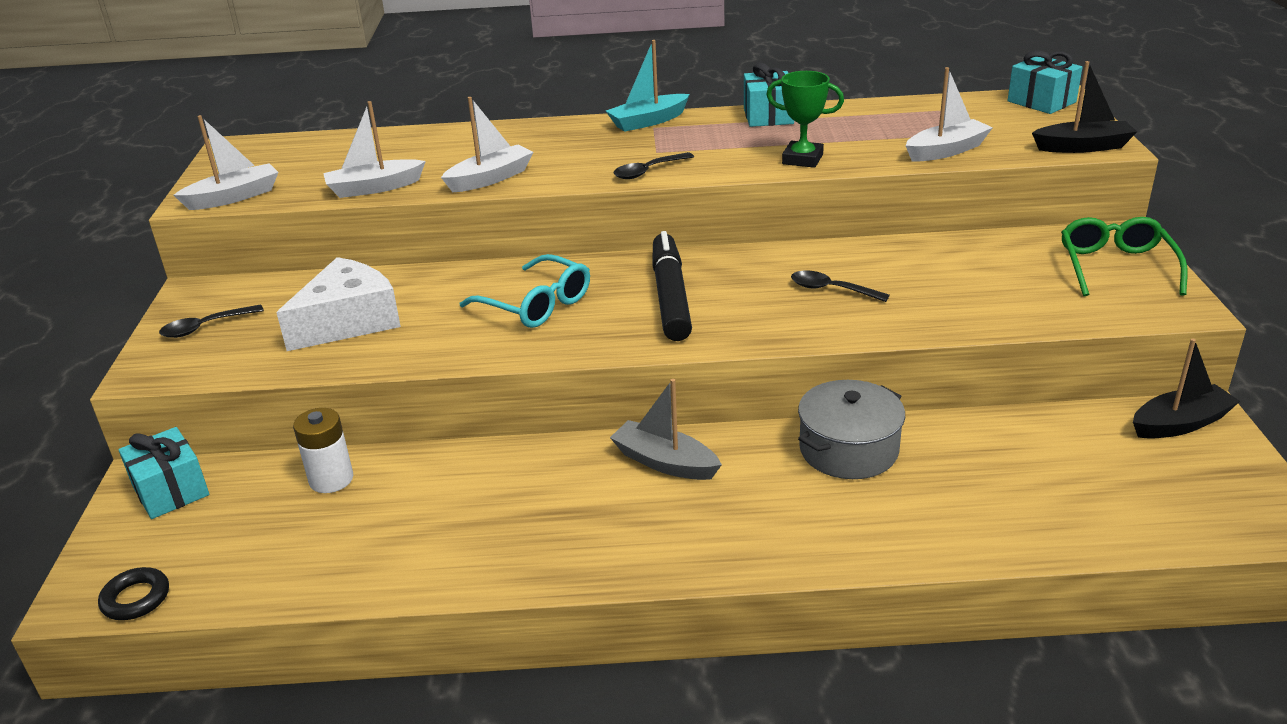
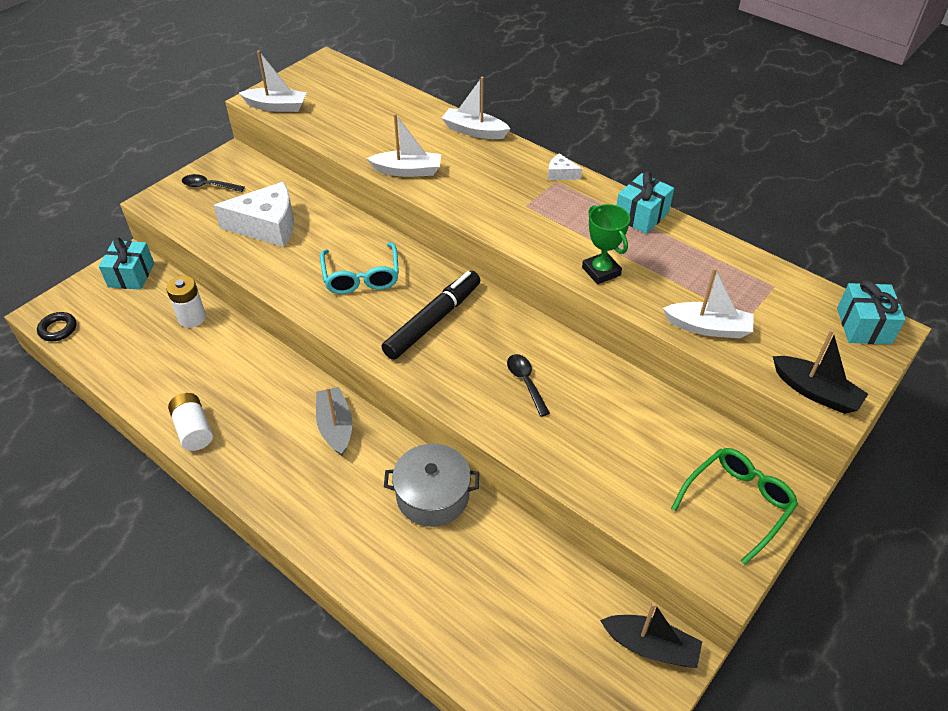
camera: 40 degrees right, 15 degrees up
(374, 188) = (344, 141): white boat -> white boat (474, 131)
(503, 566) = (194, 430): none -> white battery
(648, 121) = (561, 174): turquoise boat -> white cheese
(648, 171) = (496, 221): black spoon -> none

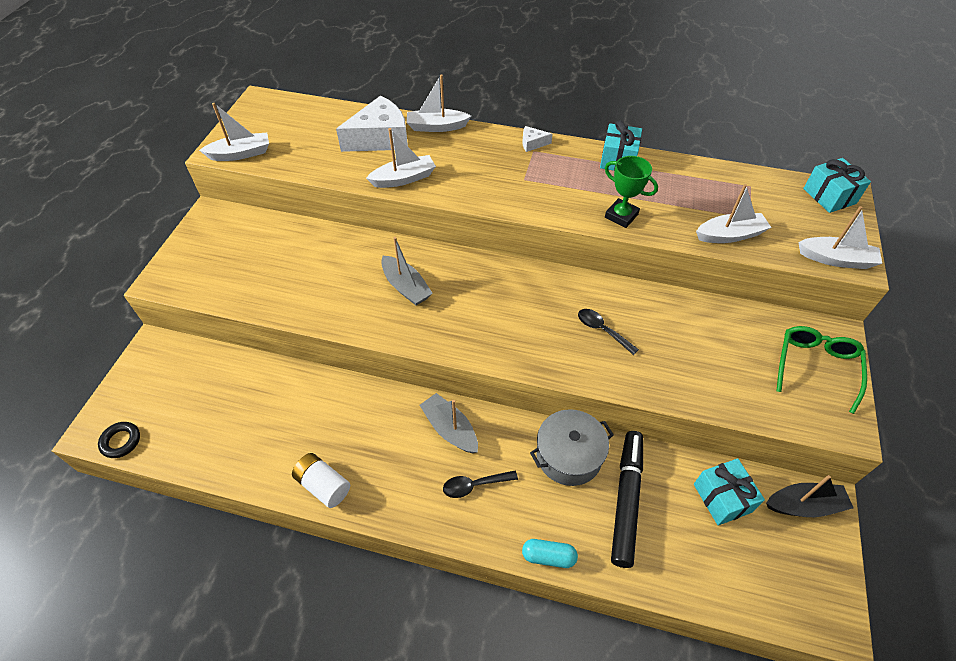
camera: 25 degrees left, 5 degrees up
(131, 275) = (165, 360): turquoise gift -> turquoise gift (722, 498)
(192, 318) = (253, 379): white battery -> none
(209, 186) = (206, 249): black spoon -> black spoon (474, 485)
(267, 226) = (288, 269): white cheese -> white cheese (380, 138)
(351, 576) = (548, 556): none -> turquoise capsule
(361, 276) = (406, 287): turquoise glasses -> grey boat
(433, 321) = (493, 305): black marker -> black marker (626, 500)
(815, 392) = (835, 259): black boat -> white boat

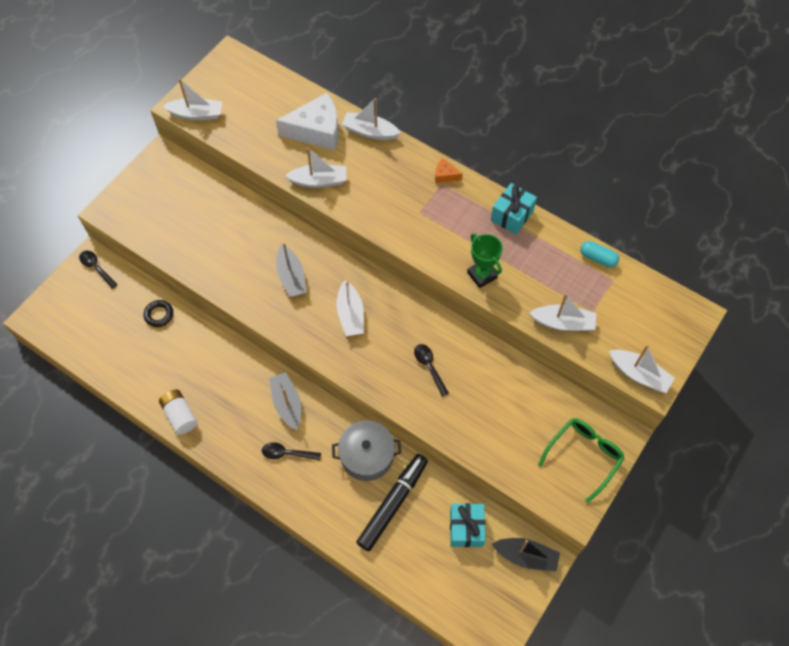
camera: 20 degrees right, 10 degrees up
(121, 441) = (50, 332): black ring -> black ring (159, 315)
(163, 353) = (96, 268): none -> black spoon
(489, 304) = (350, 314): none -> white boat
(532, 143) = (445, 175): white cheese -> orange cheese
(548, 556) = (316, 523): turquoise capsule -> turquoise capsule (597, 258)
(829, 196) = (678, 312): turquoise gift -> none

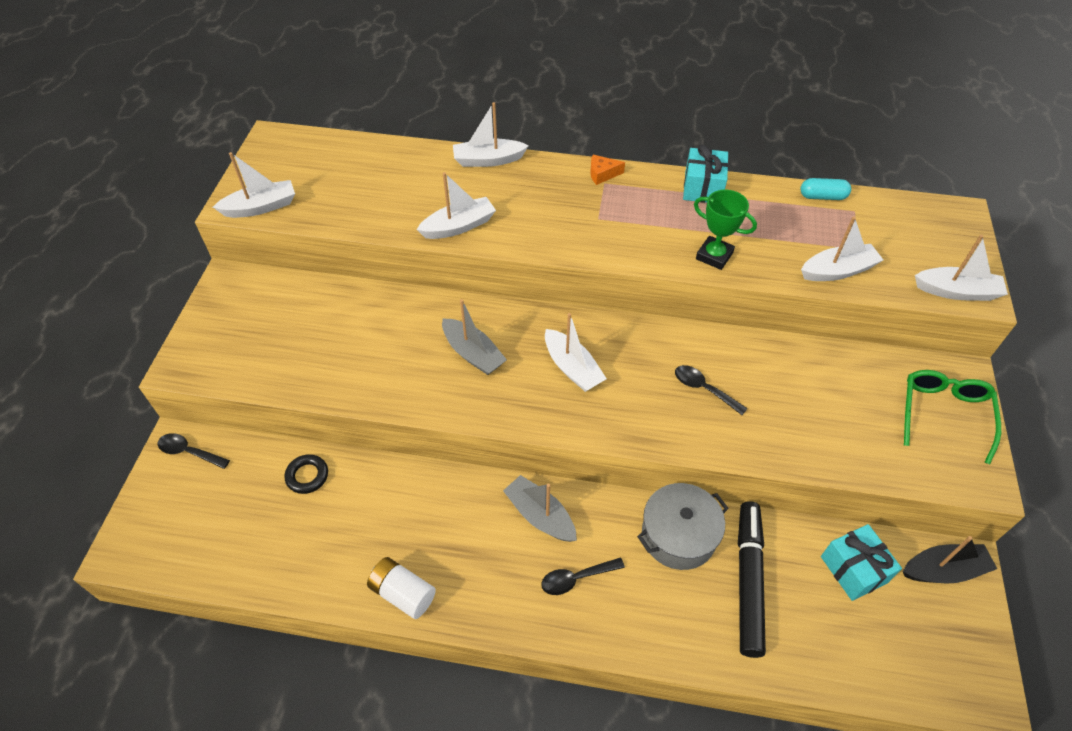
camera: 25 degrees left, 10 degrees down
(316, 130) = (424, 178): white cheese -> none

